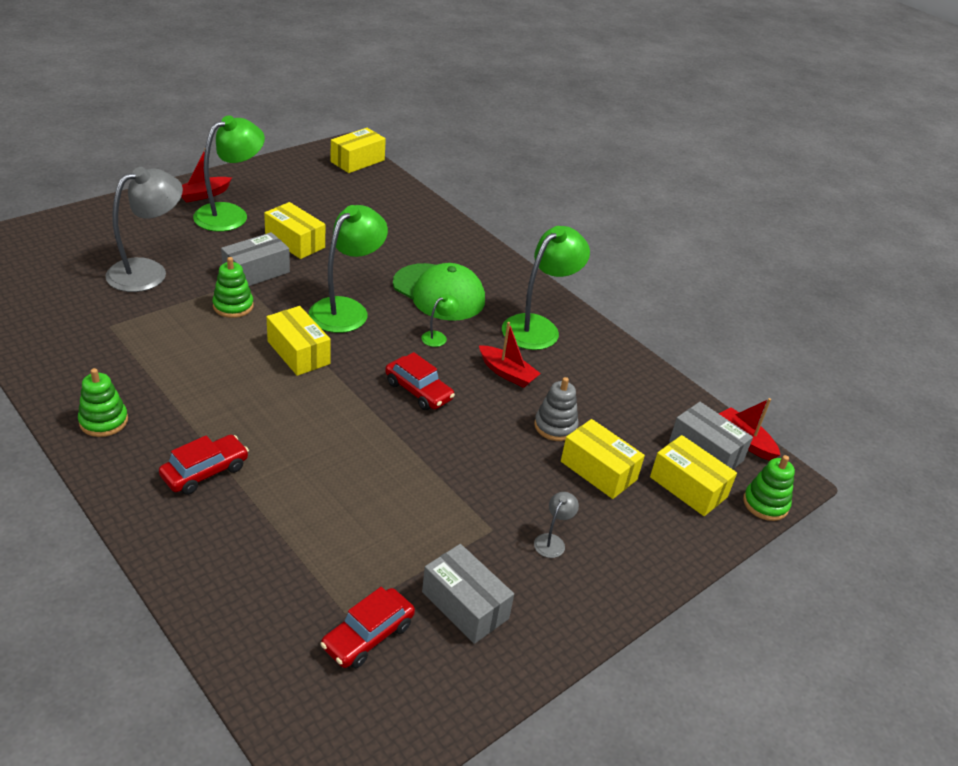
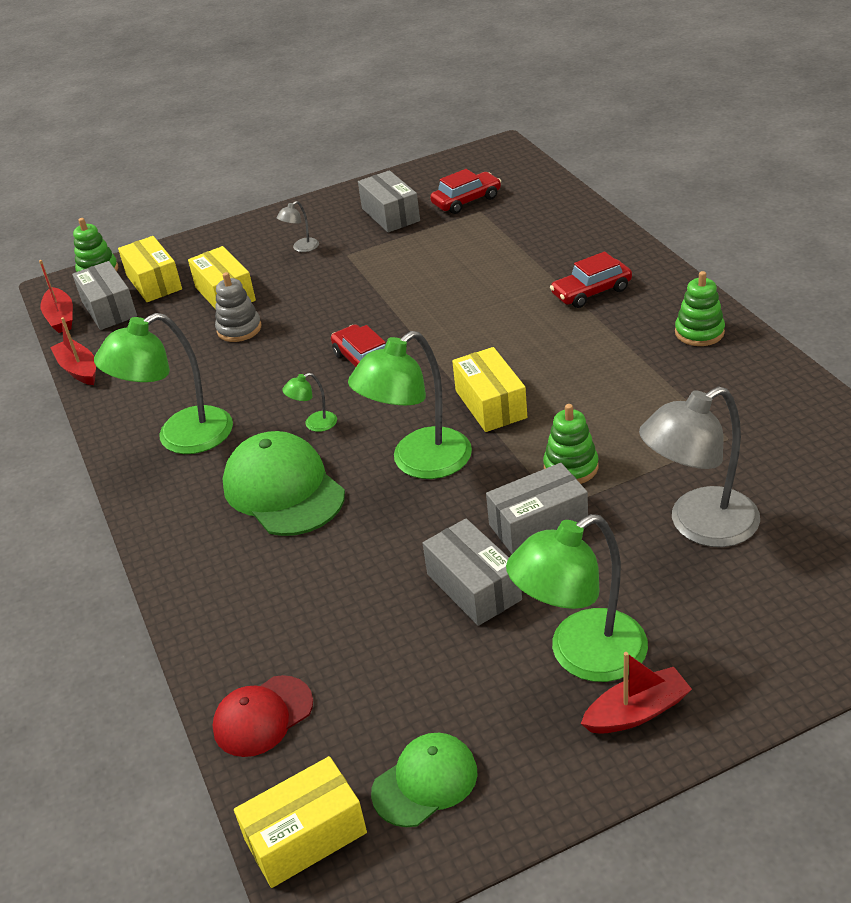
camera: 155 degrees left, 0 degrees up
(295, 242) = (473, 587): yellow box -> grey box
(307, 174) = (425, 782): none -> green cap
(396, 194) = (262, 716): none -> red cap
(507, 373) = (256, 381): red boat -> red boat (79, 369)

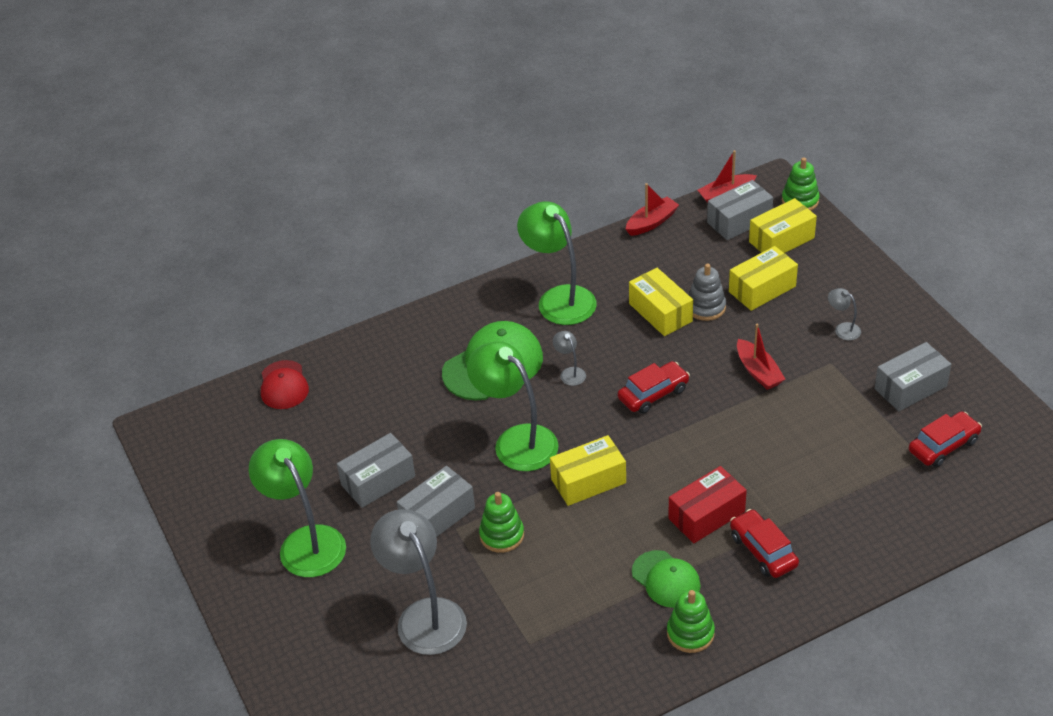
camera: 85 degrees right, 5 degrees up
(262, 716) = (284, 385): red cap -> red cap turned 150 degrees counterclockwise
(305, 836) = (195, 416): yellow box -> yellow box (660, 312)
(314, 424) = (570, 372): green lamp -> grey lamp
(425, 782) = (221, 466): green cap -> green cap (666, 579)
(466, 201) = (943, 446): red car -> red car turned 90 degrees counterclockwise
(538, 524) = (437, 515): grey box -> grey box turned 75 degrees clockwise
(544, 325) = (706, 515): none -> red box
(636, 712) = (253, 570): red boat -> red boat (758, 371)

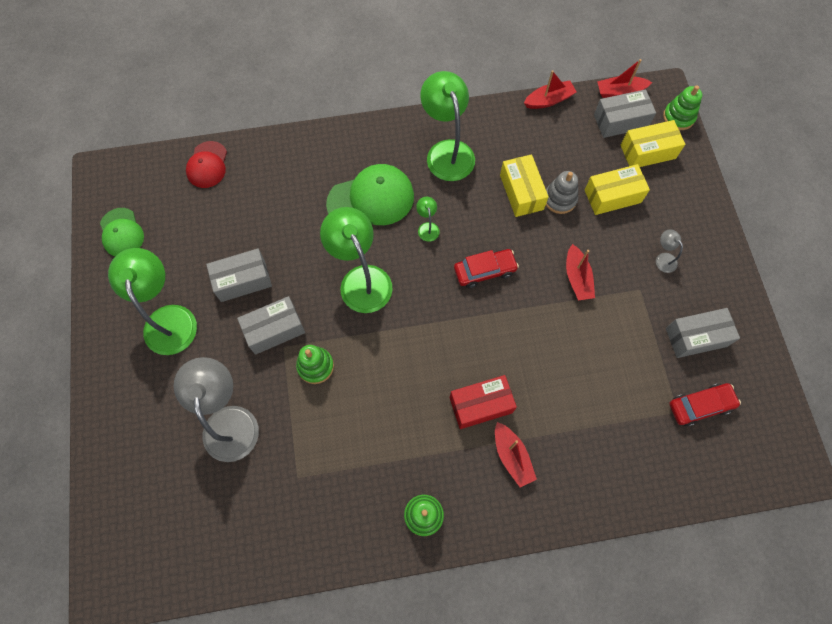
camera: 15 degrees right, 25 degrees up
(570, 372) = (427, 227): grey lamp -> green lamp
(588, 481) = (401, 338): yellow box -> none
(666, 579) = (425, 456): green cap -> green cap (121, 233)
(763, 551) = (512, 456): red car -> red boat

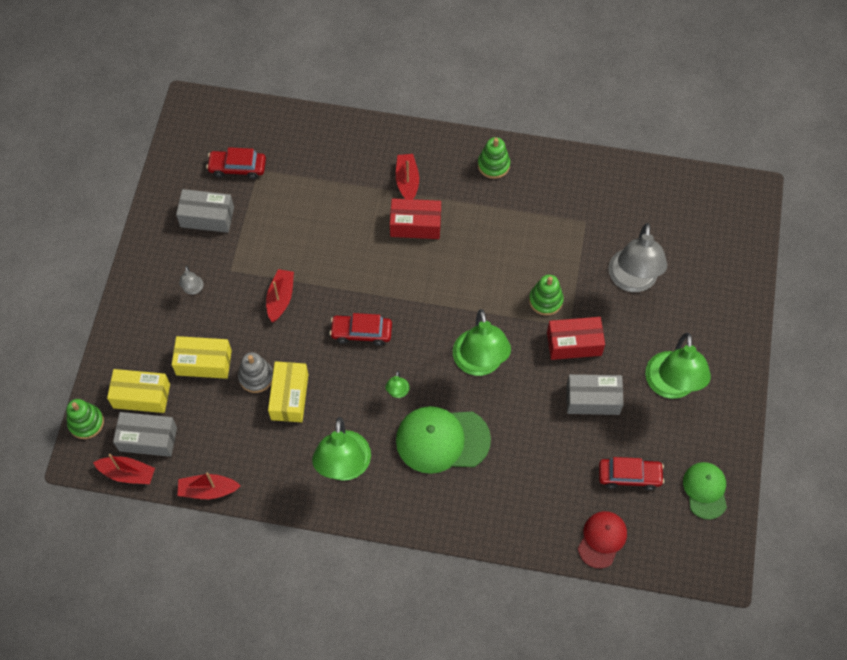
camera: 160 degrees left, 5 degrees down
(193, 223) = (629, 476): none -> red car
(274, 330) = (574, 343): grey box -> red box

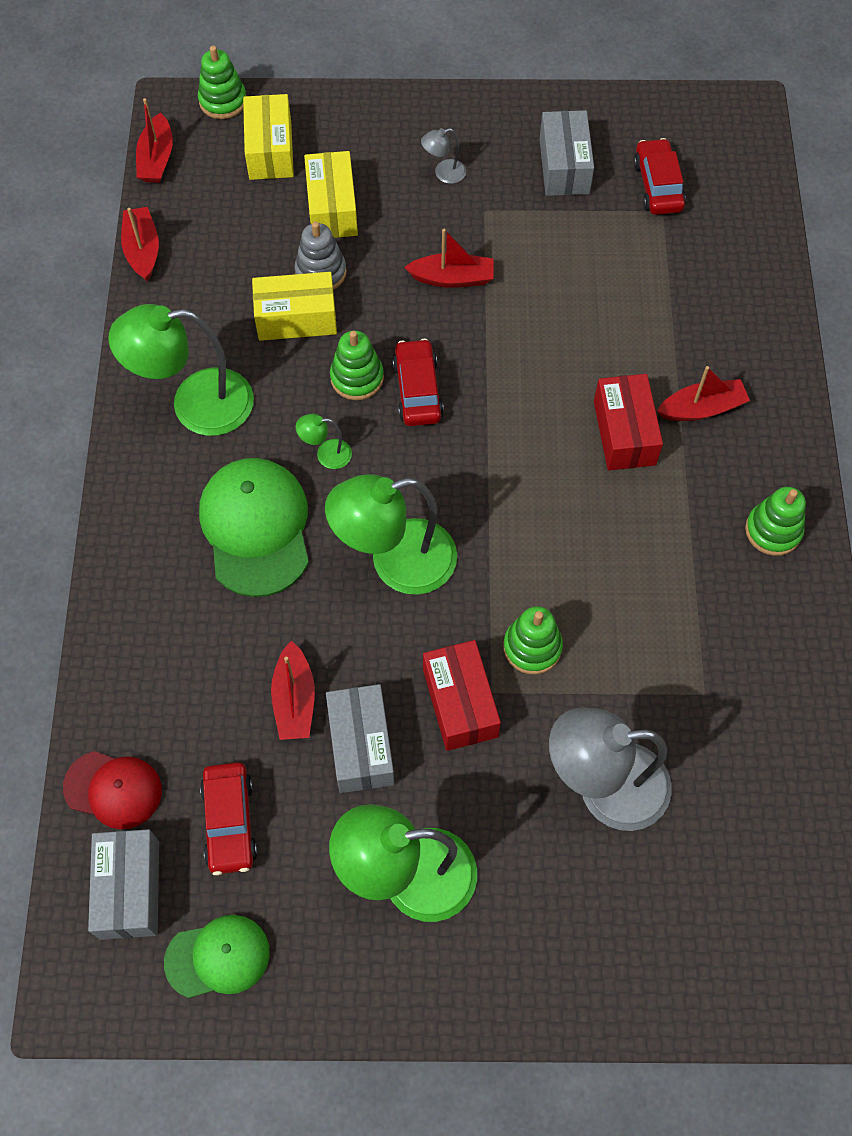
camera: 80 degrees right, 0 degrees up
(148, 439) = (209, 170): grey box -> grey box (129, 889)
(344, 366) = (357, 378): none -> green stacking toy
(559, 432) = (294, 699): none -> red boat

